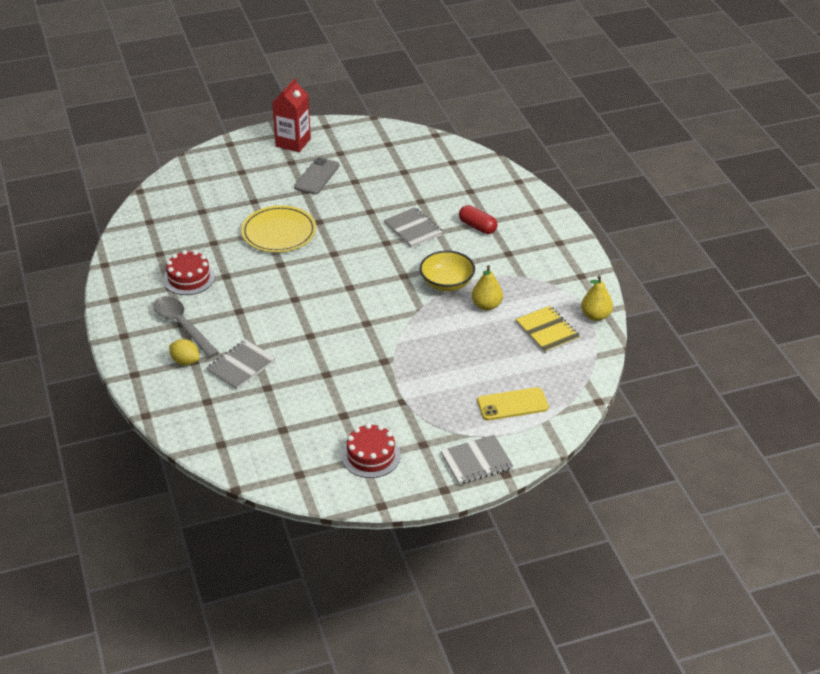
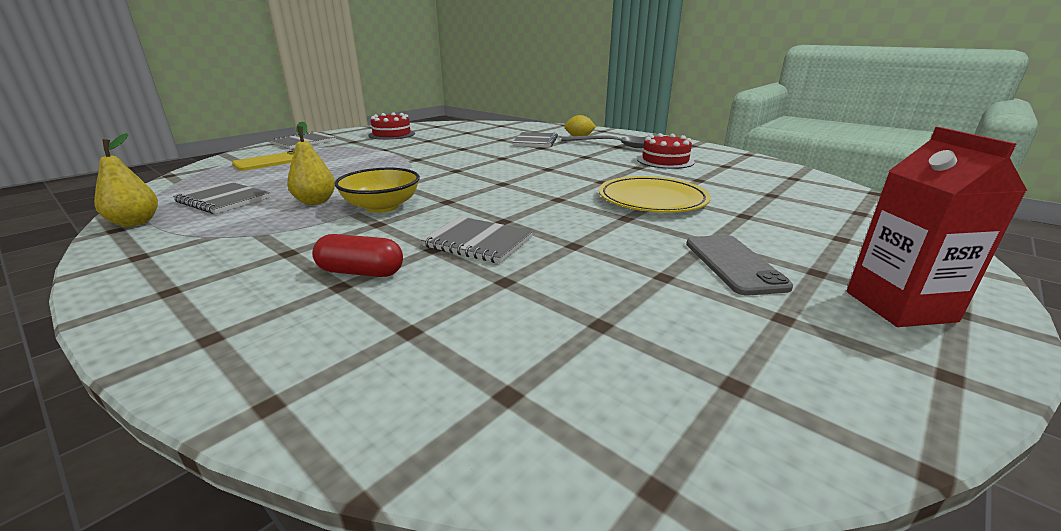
camera: 150 degrees right, 15 degrees down
(547, 331) = (223, 200): yellow notebook -> grey notebook

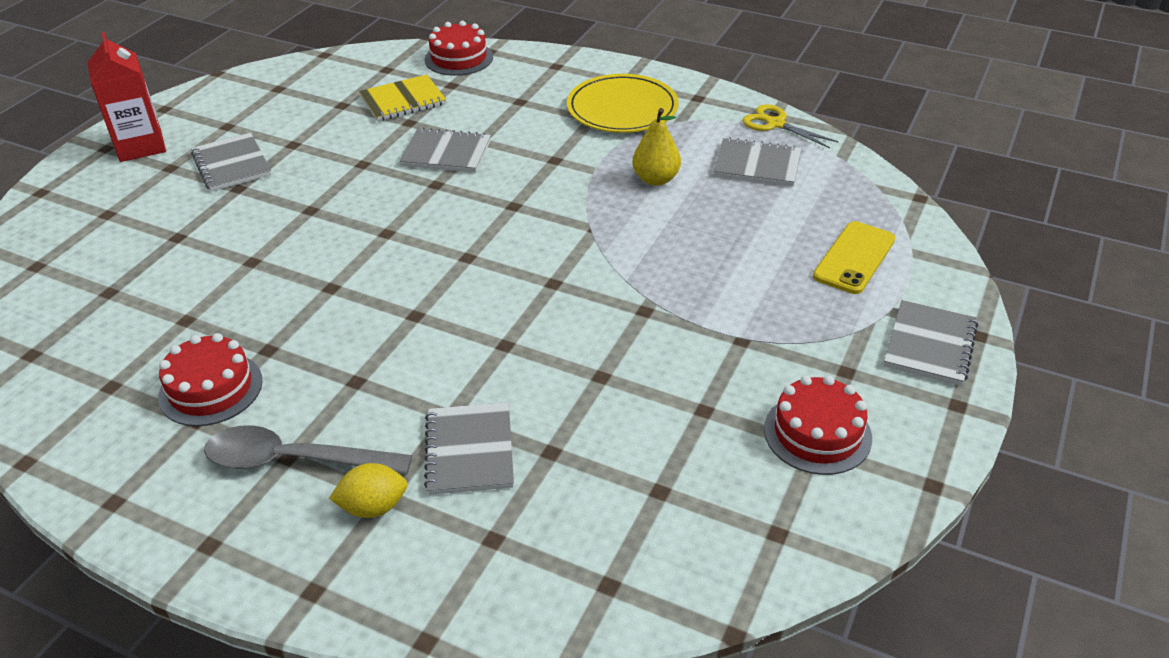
camera: 165 degrees right, 15 degrees up
(135, 222) = (775, 124): yellow pear -> yellow scissors
(347, 395) = (459, 58): none -> red cake
(361, 272) = (516, 112): red capsule -> none
(382, 207) = (575, 184): yellow bowl -> none
(501, 314) = (403, 101): none -> yellow notebook
(652, 199) = (271, 252): yellow plate -> yellow plate (622, 108)
(734, 264) = (231, 164): grey phone -> grey notebook

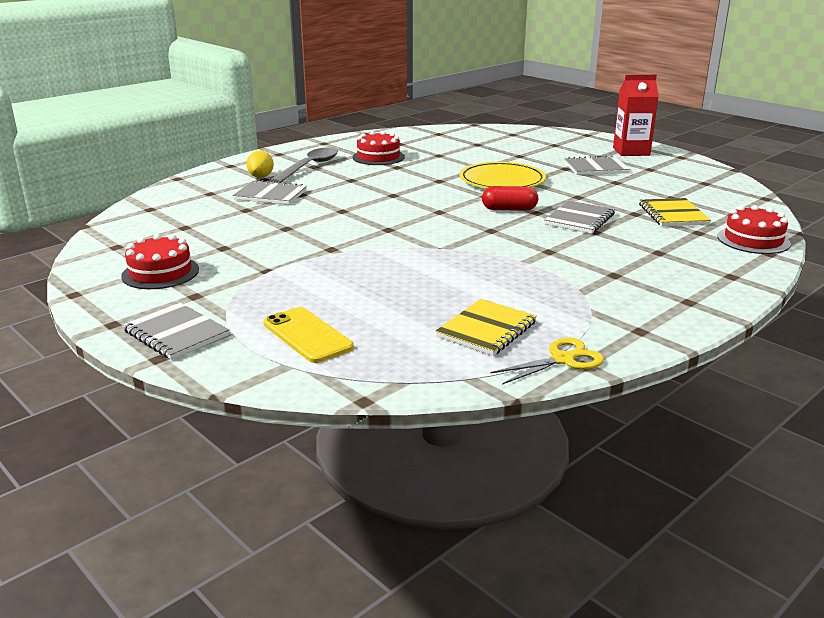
camera: 110 degrees right, 15 degrees down
(433, 205) = (509, 209): none -> red capsule
(622, 108) = (629, 290): yellow plate -> yellow plate (502, 180)
(656, 179) = (493, 282): yellow pear -> none
(757, 165) = (487, 330): grey notebook -> yellow notebook

